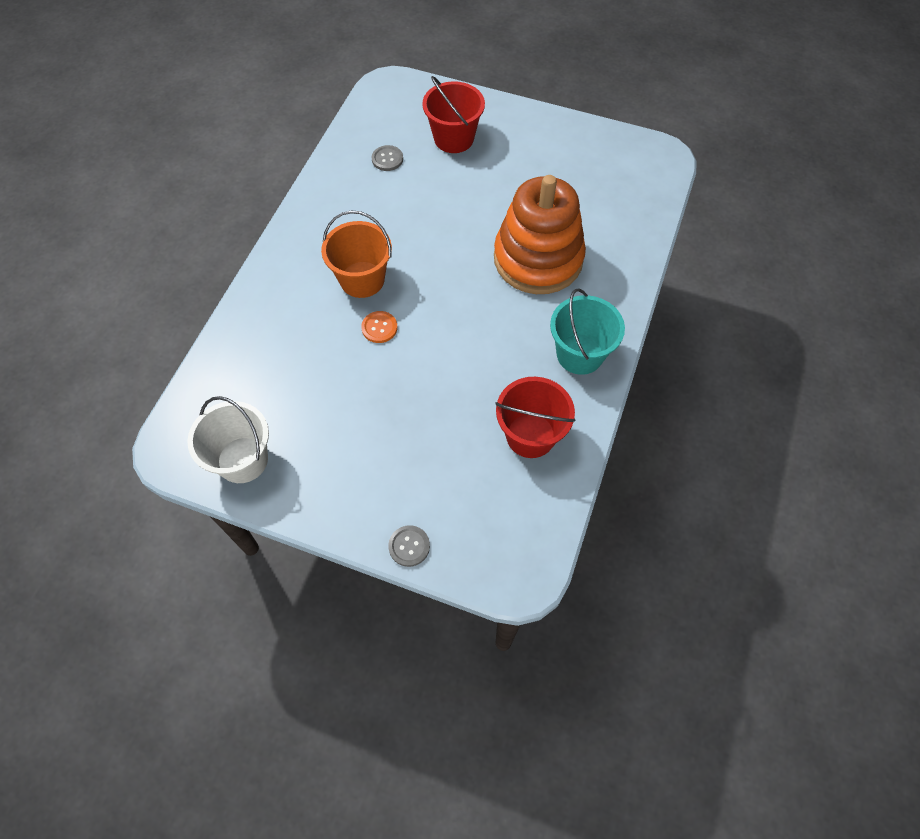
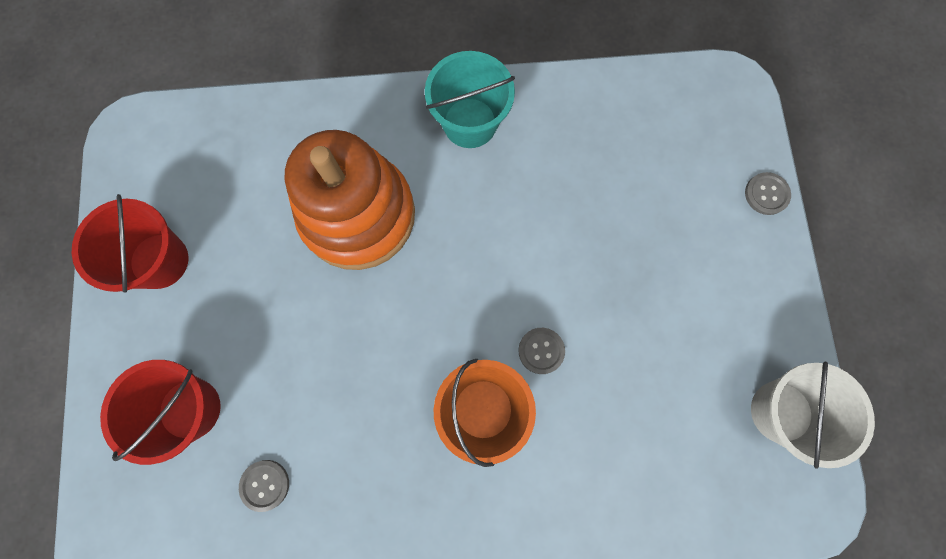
camera: 115 degrees left, 15 degrees up
(379, 328) = (541, 351): orange button -> grey button
(530, 435) = (590, 133): red bucket -> red bucket (159, 261)

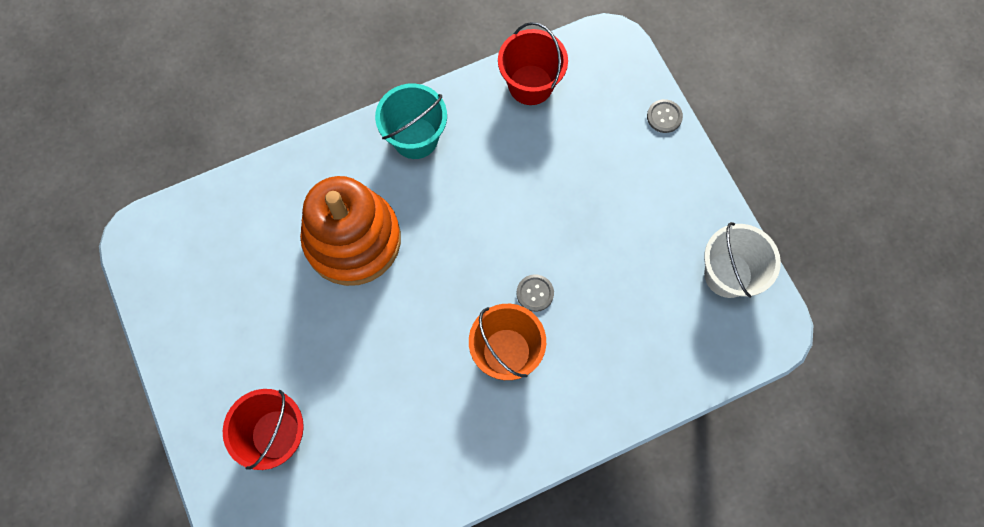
camera: 20 degrees left, 5 degrees down
(159, 261) = (205, 331): red bucket -> red bucket (530, 85)
(265, 485) = (359, 469): grey button -> none

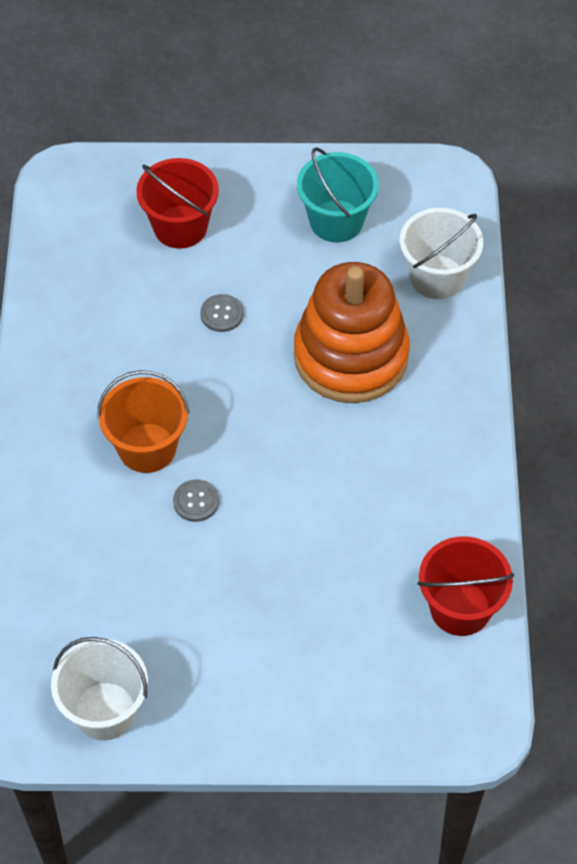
camera: 115 degrees right, 15 degrees down
(248, 208) = (437, 277): none -> white bucket
(415, 138) = (446, 459): turquoise bucket -> turquoise bucket (336, 221)
(664, 117) = (343, 741): grey button -> grey button (221, 314)

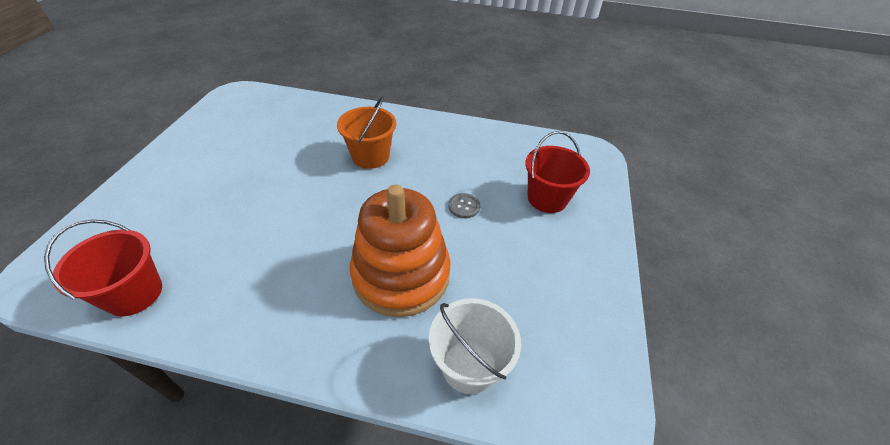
camera: 100 degrees right, 10 degrees down
(105, 711) = (217, 119): white bucket -> none
(196, 501) = (321, 170): grey button -> none
(336, 221) = (546, 296): turquoise bucket -> none

